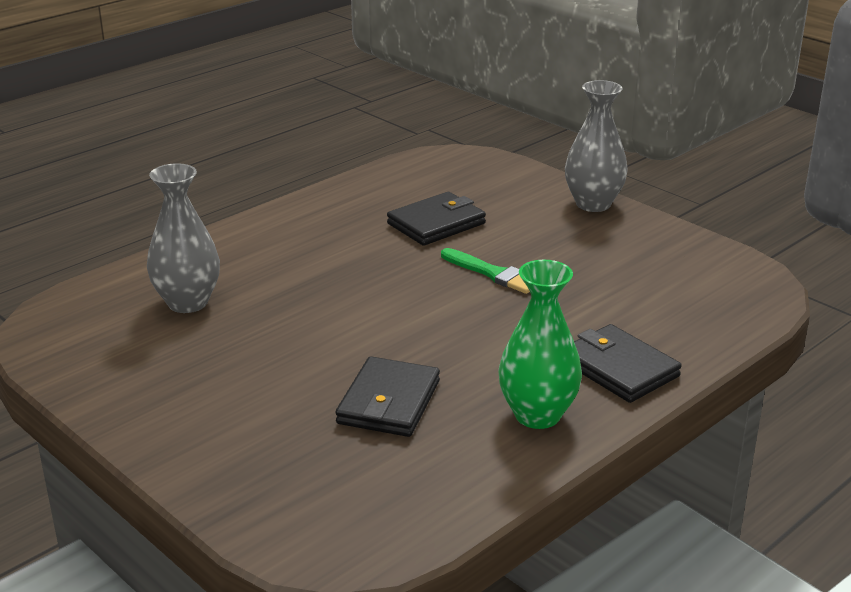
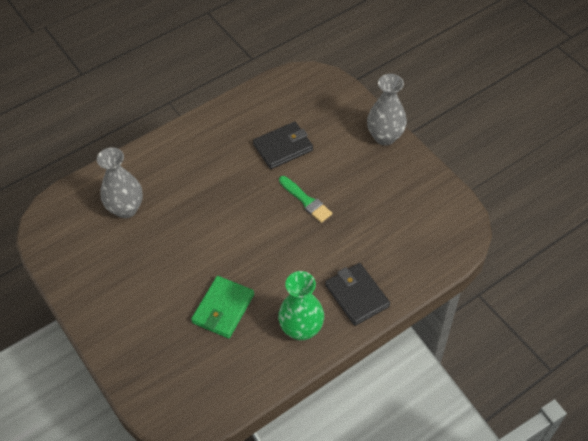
camera: 10 degrees right, 25 degrees up
(389, 402) = (223, 309): black wallet -> green wallet

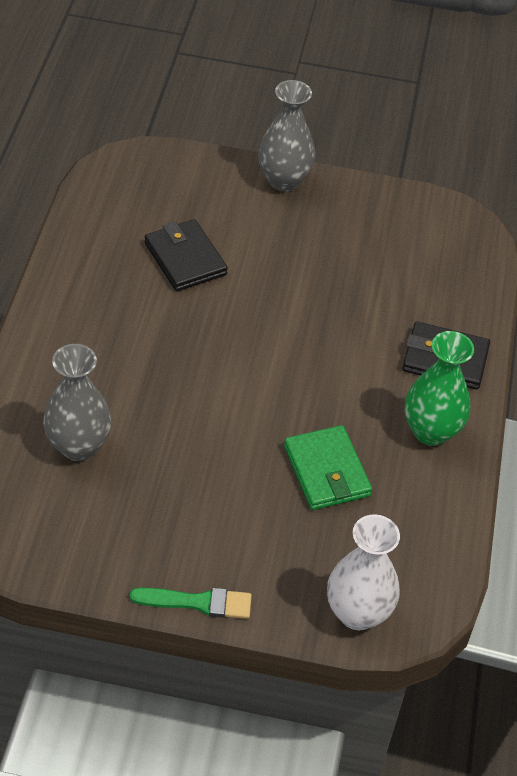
camera: 50 degrees left, 5 degrees down
(152, 392) = (357, 613): none -> white vase
(283, 147) = (185, 259): black wallet -> black wallet turned 45 degrees counterclockwise
(306, 200) = (279, 299): green brush -> green brush (197, 602)

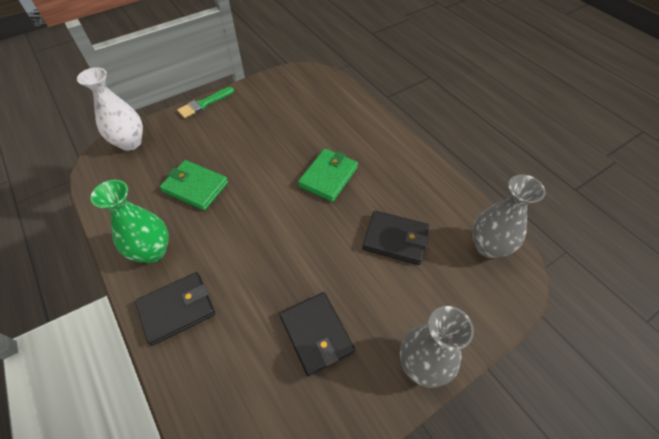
camera: 140 degrees right, 5 degrees up
(78, 446) = (317, 117): grey vase -> grey vase (488, 246)
(167, 362) = (328, 177): none -> green wallet
(341, 253) = (316, 334): none -> black wallet

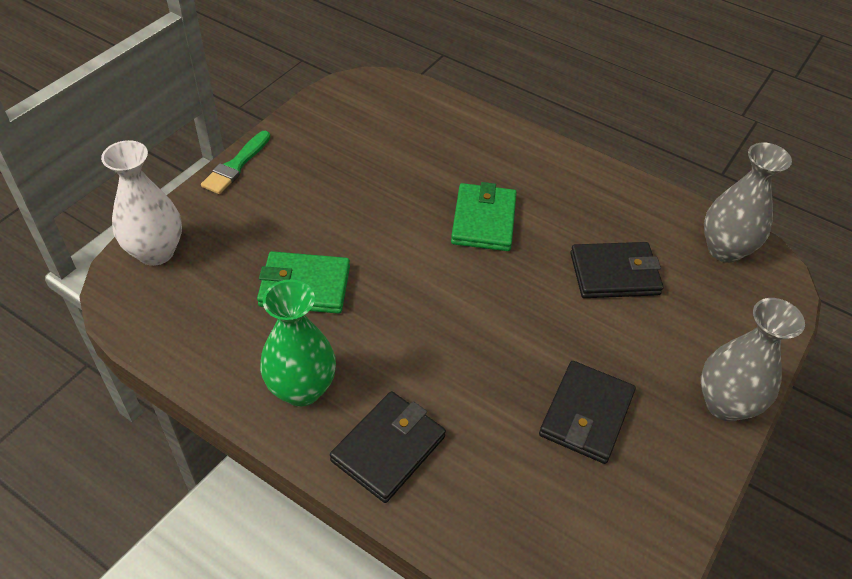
camera: 25 degrees left, 5 degrees down
(316, 334) = (586, 414): black wallet -> black wallet turned 75 degrees clockwise

